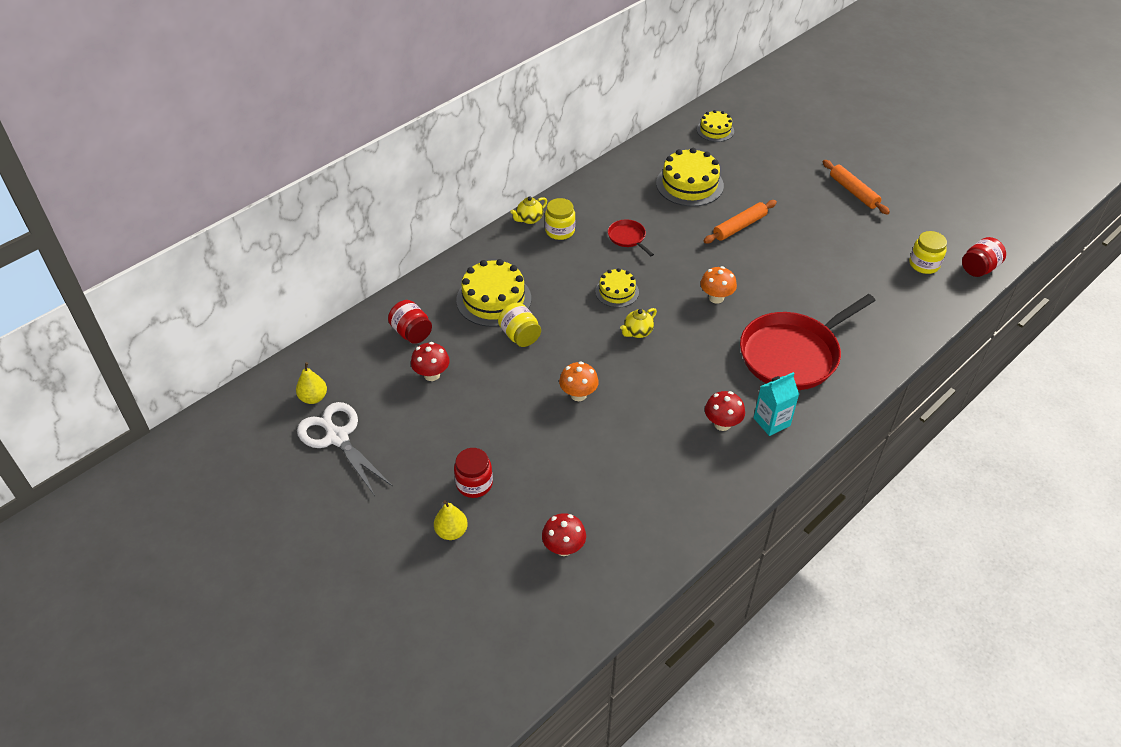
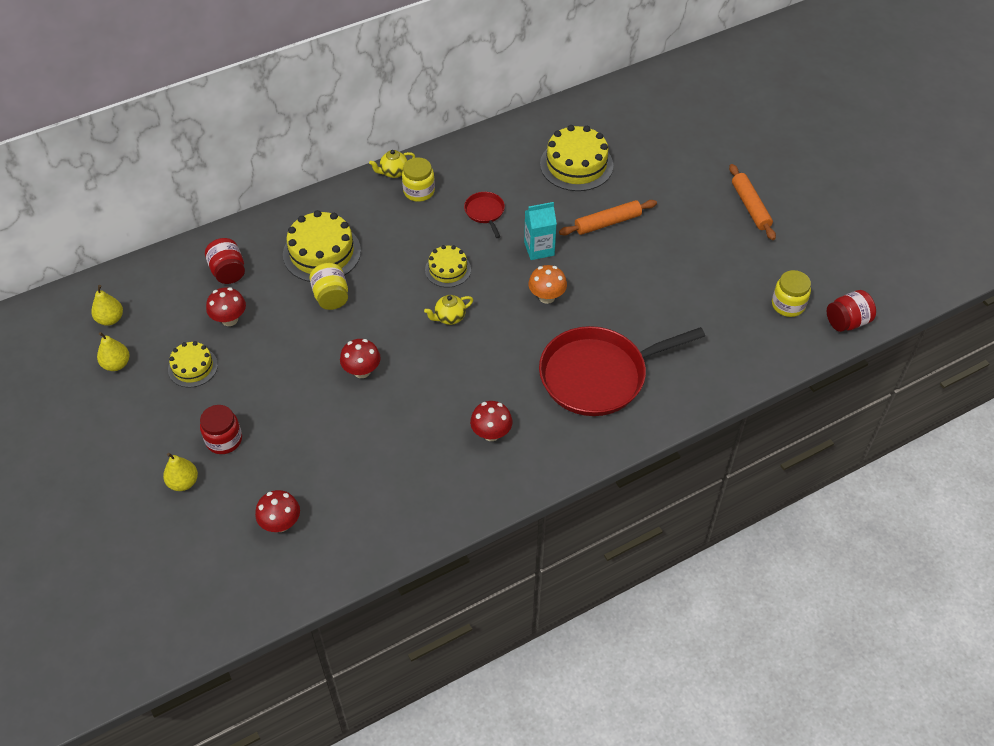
camera: 15 degrees right, 5 degrees up
(337, 437) = (116, 364): white scissors -> yellow pear
(578, 394) = (362, 371): orange mushroom -> red mushroom
(715, 130) = (632, 107): yellow cake -> yellow cake (193, 367)
(771, 422) = (542, 443): turquoise carton -> turquoise carton (539, 249)

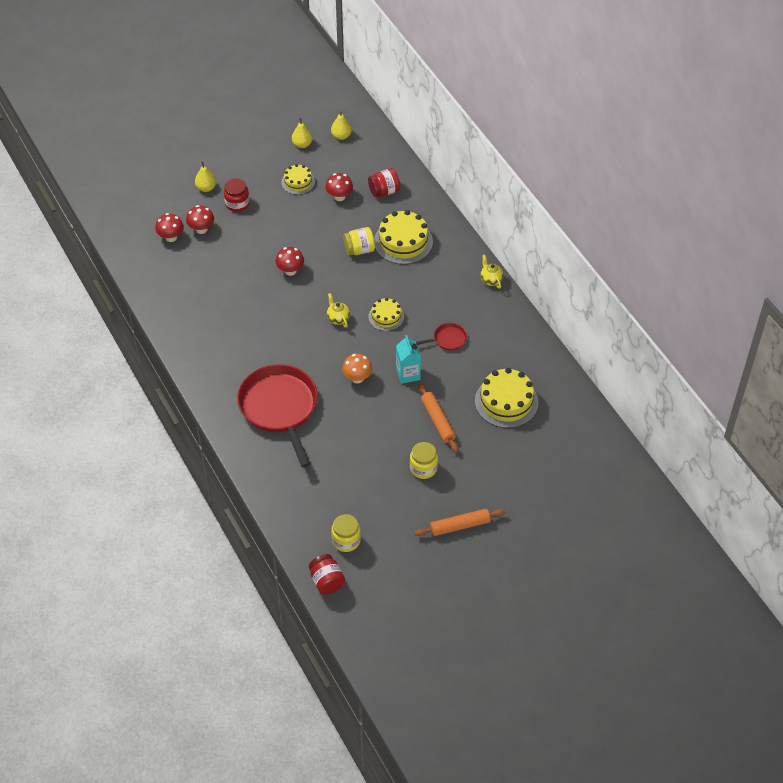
camera: 90 degrees right, 0 degrees up
(419, 191) = (470, 297): yellow jar -> yellow jar (423, 468)
(491, 433) = (232, 344): red mushroom -> red mushroom (201, 229)

